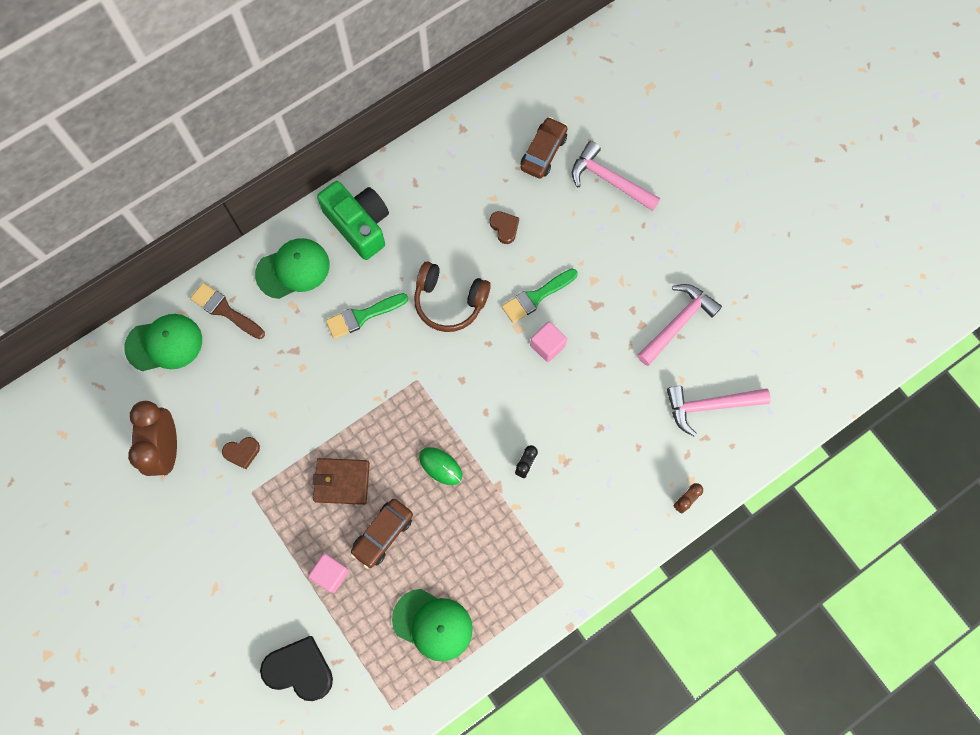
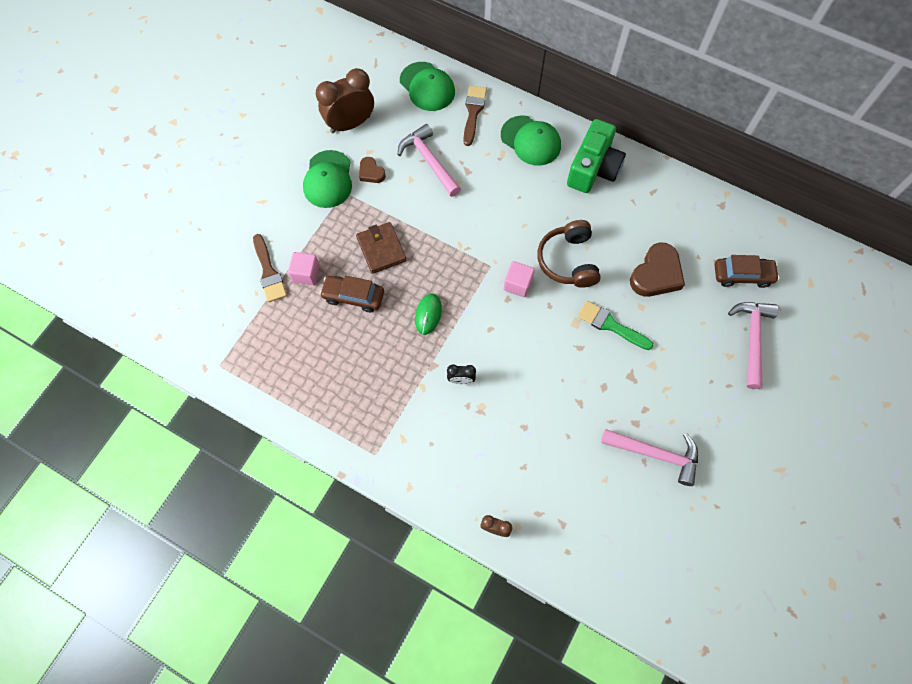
camera: 65 degrees right, 5 degrees down
(300, 669) = (225, 285): black heart -> none
(308, 614) = (269, 272): none -> brown brush
(362, 316) = (520, 204): green brush -> none
(433, 624) = (298, 365): green cap -> green cap (328, 179)
(504, 228) = (656, 274): brown heart -> brown heart, size x1.85
(547, 345) = (573, 352): pink cube -> pink cube (518, 284)
(710, 406) = (594, 516): pink hammer -> pink hammer (429, 161)

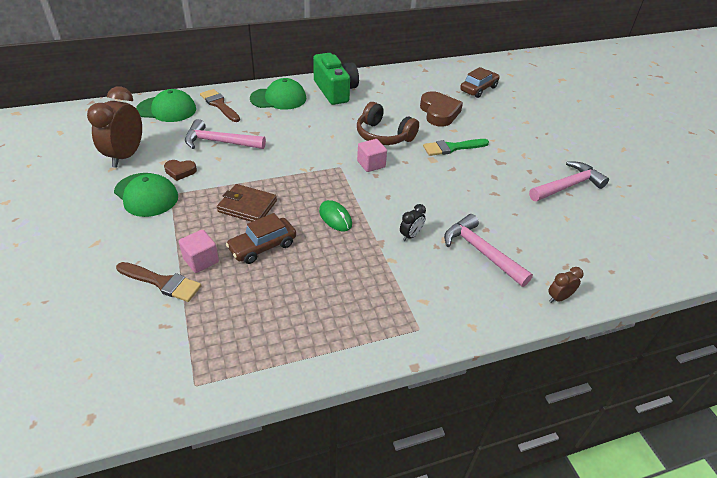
camera: 50 degrees left, 25 degrees down
(752, 339) = (524, 109): pink hammer -> pink hammer (481, 252)

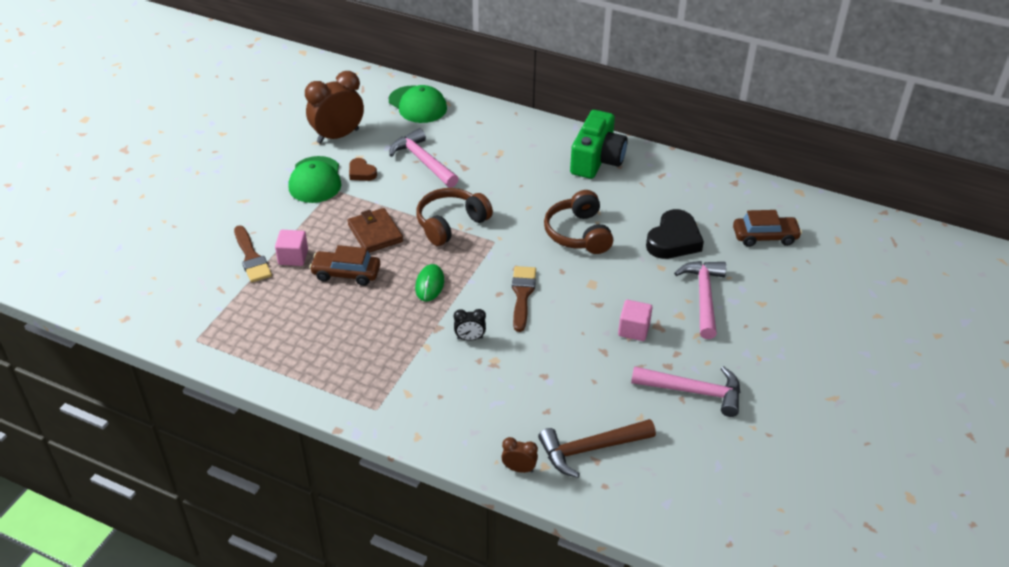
camera: 45 degrees right, 0 degrees up
(219, 105) = (467, 122): brown brush -> brown brush (522, 295)
(278, 98) = (529, 141): green cap -> none
(295, 171) = (450, 223): none -> brown headphones
(371, 164) = (526, 255): pink cube -> pink cube (633, 330)
(439, 113) = (673, 240): brown heart -> black heart
(452, 148) = (630, 284): green brush -> none
(481, 252) = (510, 390): pink hammer -> pink hammer (703, 297)
(573, 255) = (591, 449): none -> brown hammer

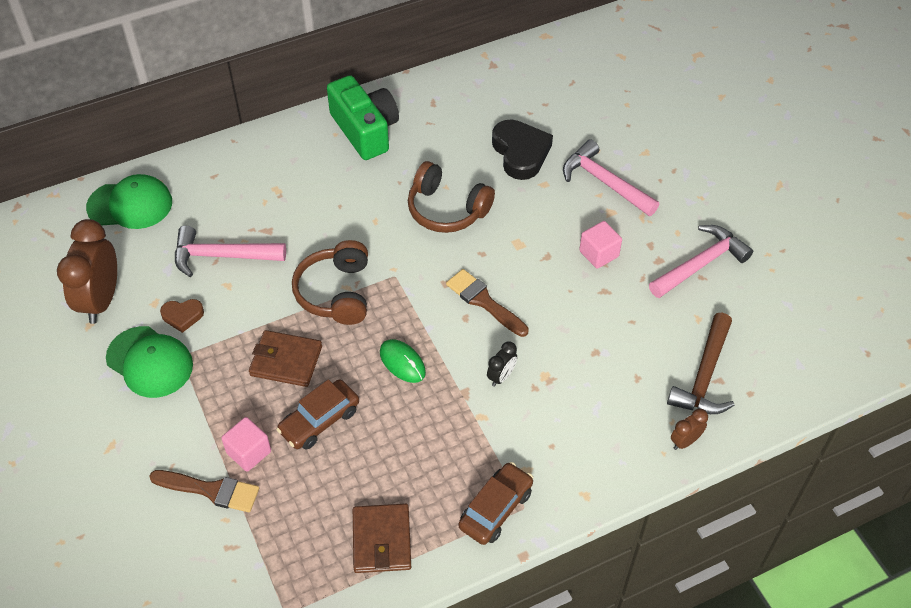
camera: 50 degrees left, 10 degrees up
(285, 353) = (381, 540): none -> brown wallet
(765, 236) = (574, 94): brown car -> brown car (495, 509)

